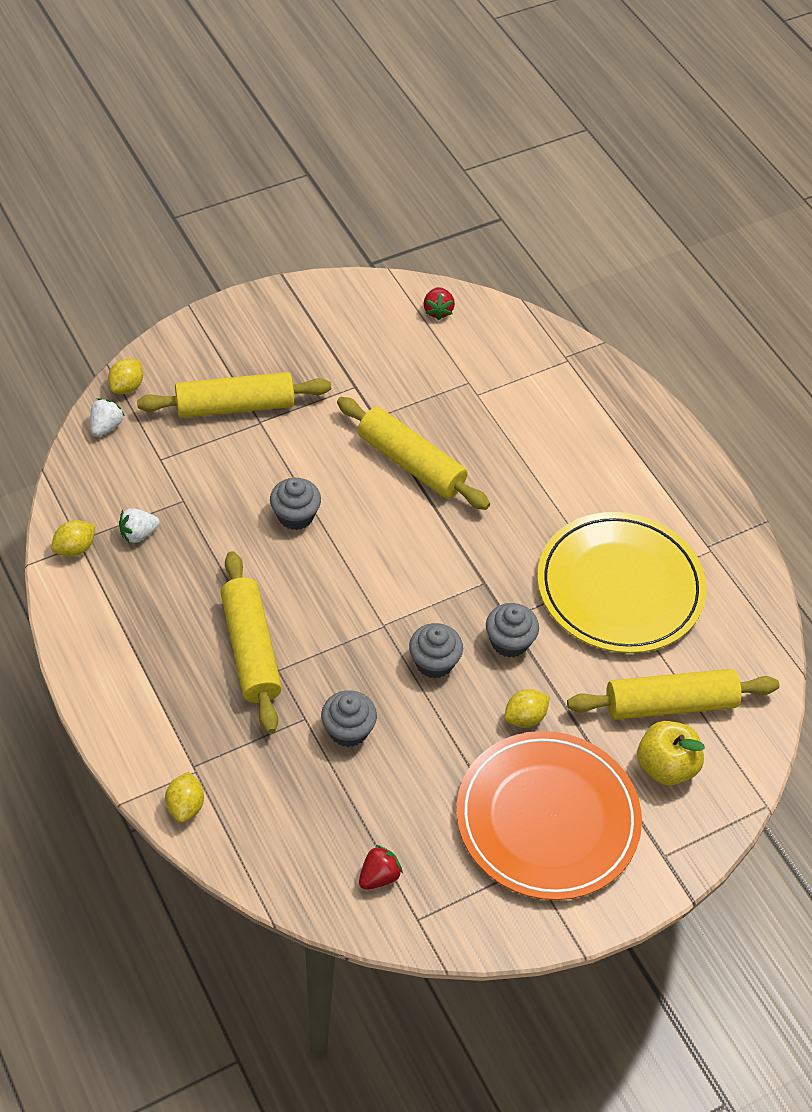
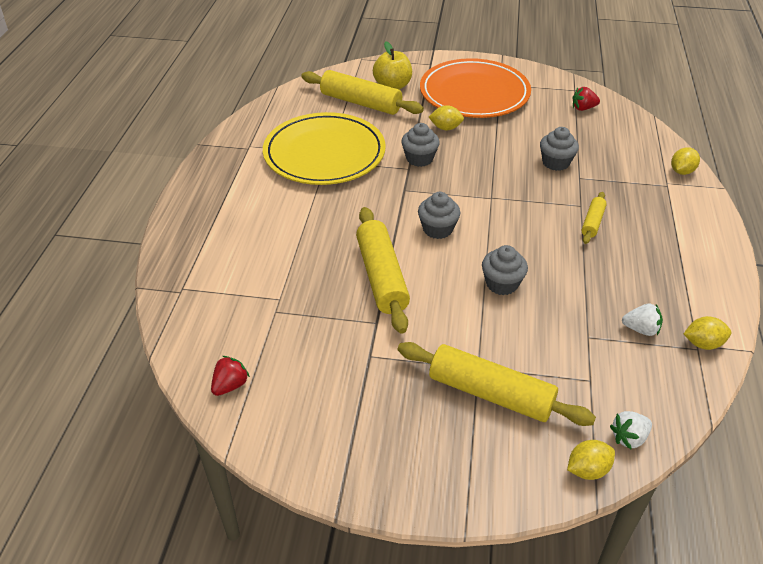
camera: 140 degrees left, 10 degrees down
(251, 649) = (592, 222): yellow rolling pin -> yellow rolling pin, size x0.51
(434, 662) = (475, 169): grey cupcake -> grey cupcake (437, 229)

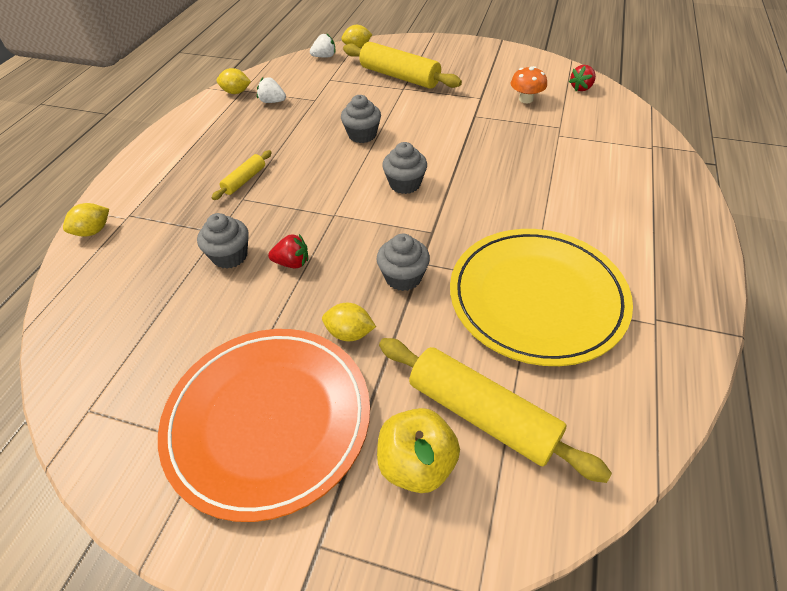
camera: 170 degrees left, 5 degrees up
(310, 356) = (526, 99): none -> orange mushroom
(382, 277) = (467, 146): yellow rolling pin -> none
(583, 108) = (113, 358): red strawberry -> red strawberry (292, 263)

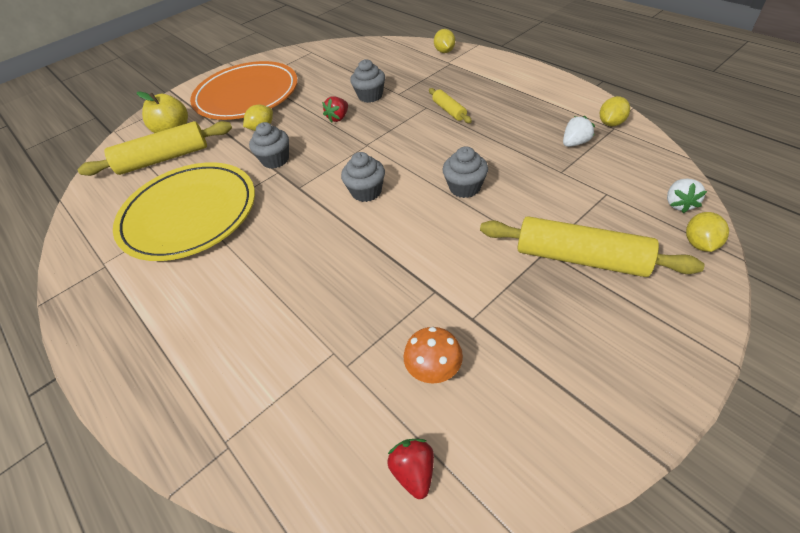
camera: 125 degrees right, 0 degrees up
(399, 76) = (580, 258): yellow rolling pin -> yellow rolling pin turned 45 degrees clockwise

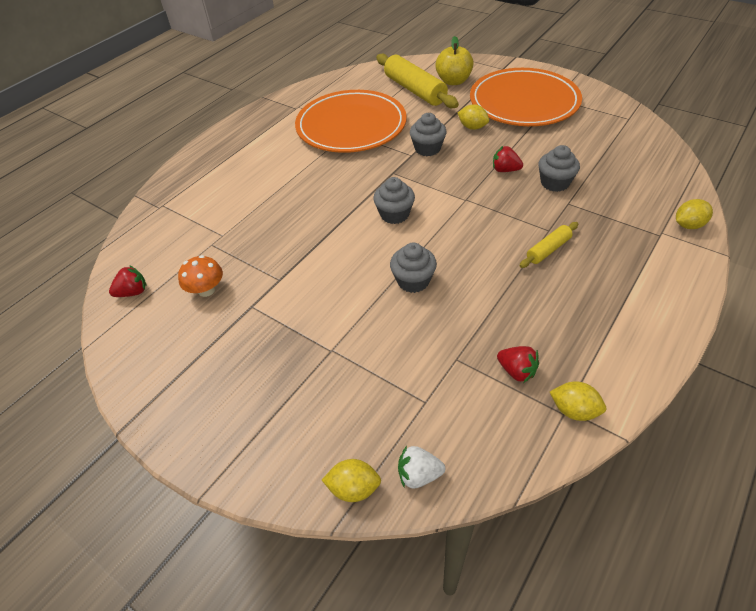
camera: 75 degrees right, 0 degrees up
(189, 214) = (351, 126): yellow plate -> orange plate
(575, 143) = (516, 371): white strawberry -> red strawberry
(580, 258) = (323, 378): yellow rolling pin -> none

